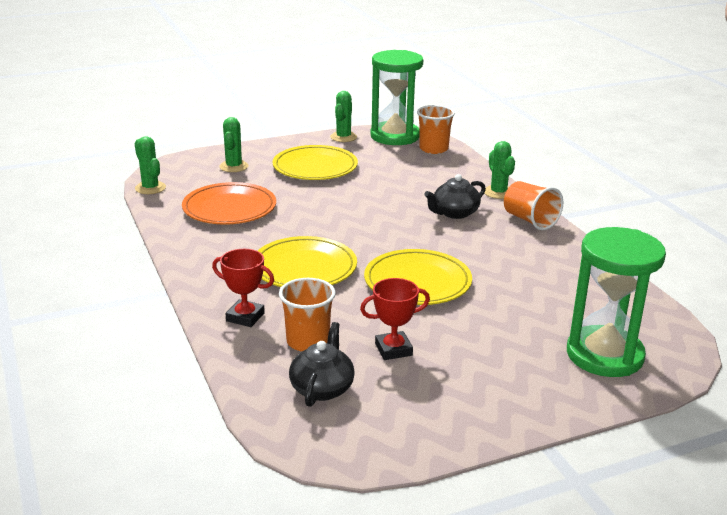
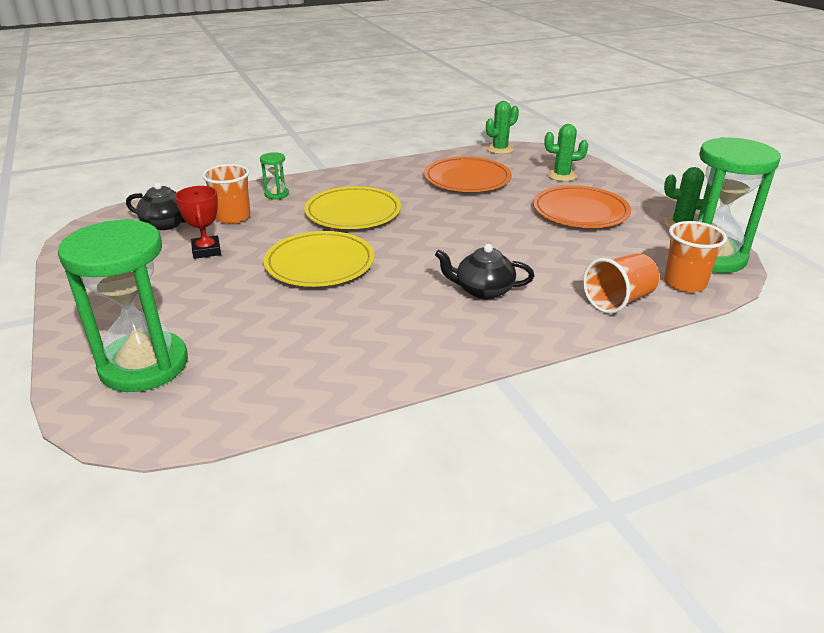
camera: 90 degrees right, 5 degrees up
(245, 317) = (276, 194): red trophy -> green hourglass
(315, 167) = (580, 211): yellow plate -> orange plate
(454, 213) = (483, 290): black teapot -> black teapot turned 45 degrees counterclockwise
(498, 192) = (556, 326): green cactus -> none
(530, 220) = (473, 345): orange cup -> orange cup (618, 301)

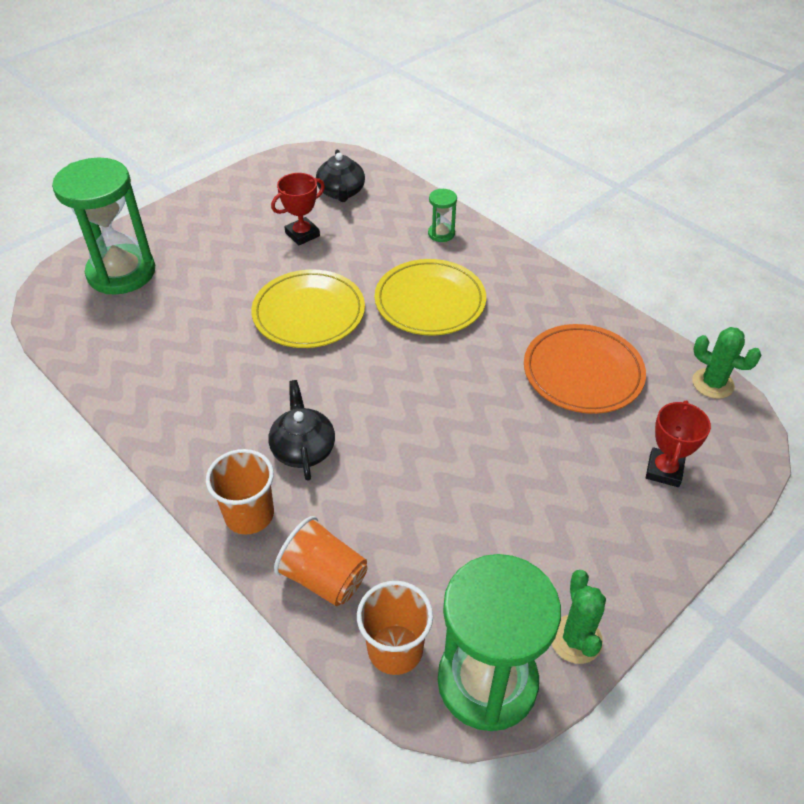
camera: 70 degrees right, 15 degrees up
(233, 217) = (374, 224): orange cup -> orange cup (249, 515)
(562, 176) = (664, 470): green cactus -> red trophy
(580, 211) = (551, 509): orange plate -> none

